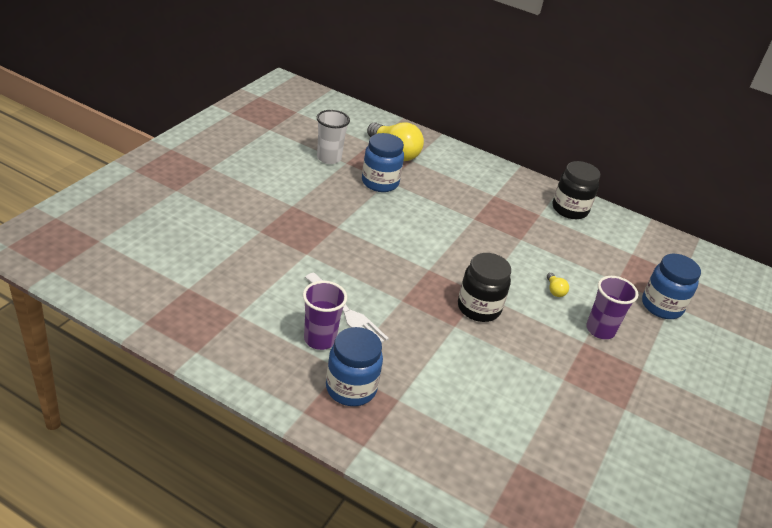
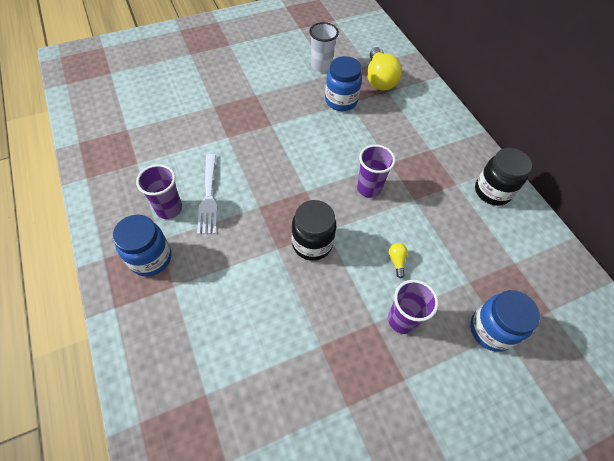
camera: 40 degrees right, 20 degrees up
(478, 245) = (369, 188): none -> purple cup
(554, 290) = (396, 261): yellow light bulb -> yellow light bulb turned 150 degrees clockwise

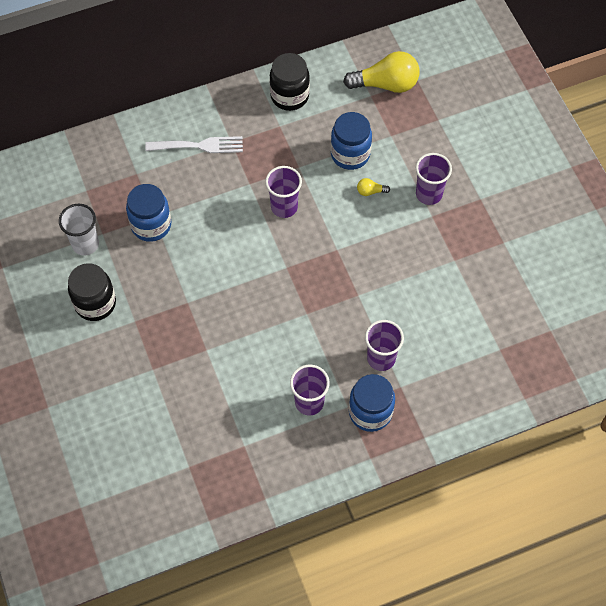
camera: 85 degrees left, 5 degrees up
(206, 268) = (381, 358): none -> purple cup
(208, 196) = (293, 363): white fork -> white fork (198, 146)
(312, 243) = (352, 263): black jar -> black jar (95, 303)
(379, 79) = (115, 180): yellow light bulb -> yellow light bulb (386, 84)
(491, 330) = (436, 128): blue jar -> blue jar (350, 154)

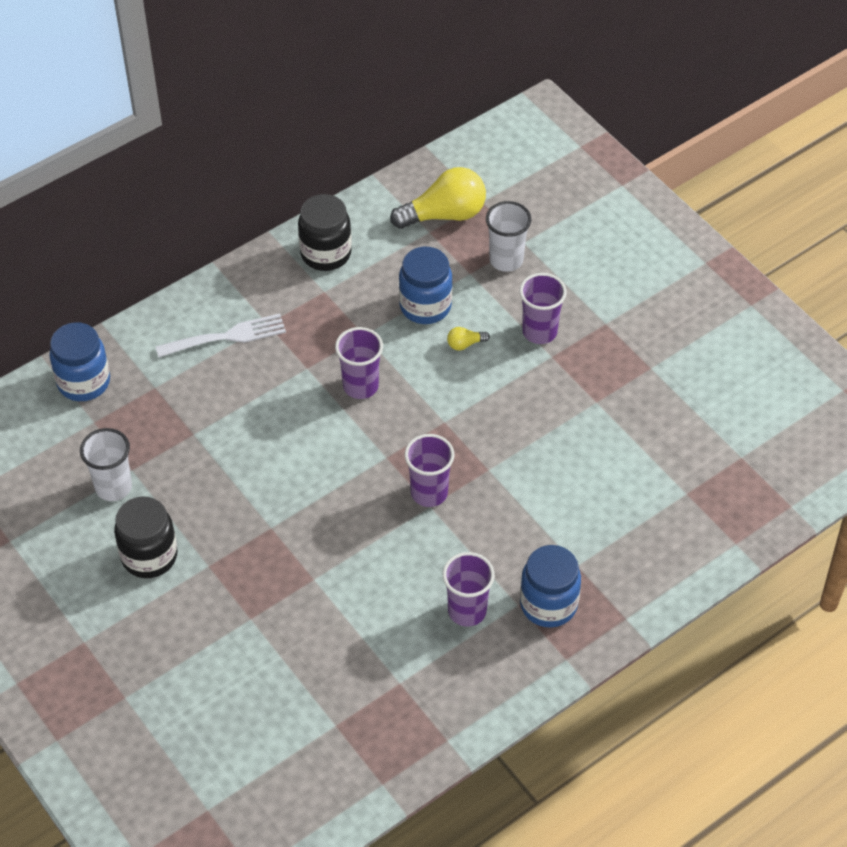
camera: 15 degrees left, 10 degrees down
(151, 225) = (194, 445): blue jar -> blue jar (84, 382)
(381, 358) = (541, 538): purple cup -> purple cup (429, 493)
(421, 131) = (506, 260): none -> white cup

